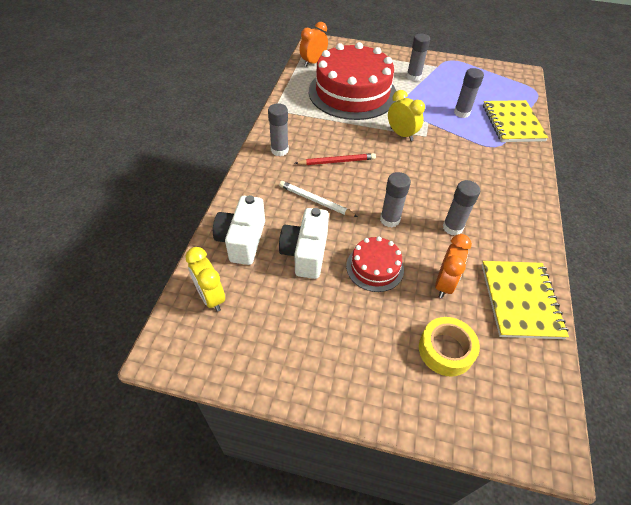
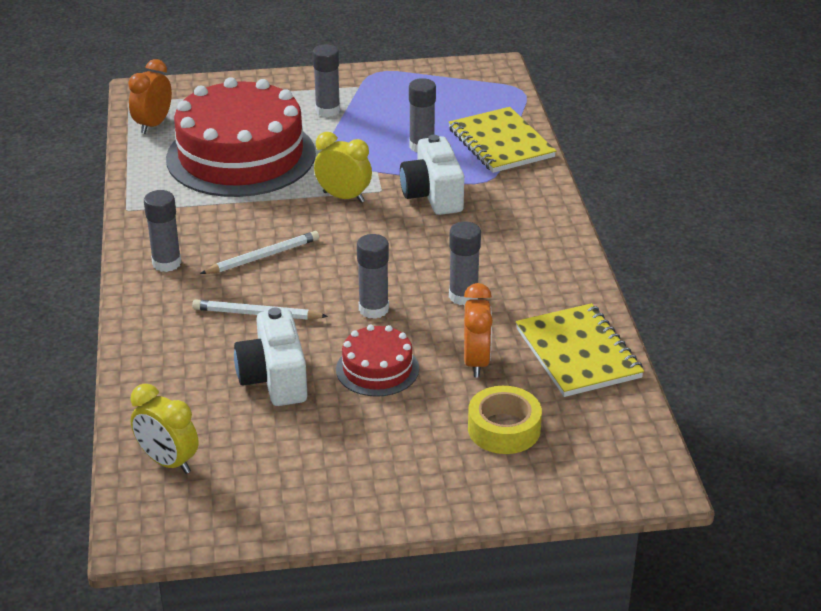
camera: 20 degrees left, 15 degrees down
(242, 240) = (175, 388): white camera -> white camera (433, 195)
(337, 161) = (263, 256): red pencil -> white pencil

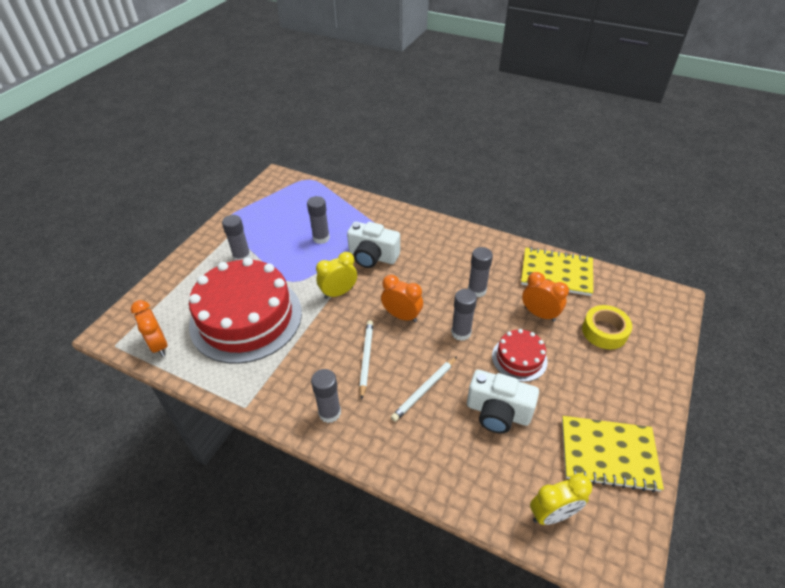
camera: 55 degrees left, 10 degrees up
(354, 256) = (402, 316): none -> orange clock
(501, 143) = (349, 209): yellow notebook -> yellow notebook (608, 454)

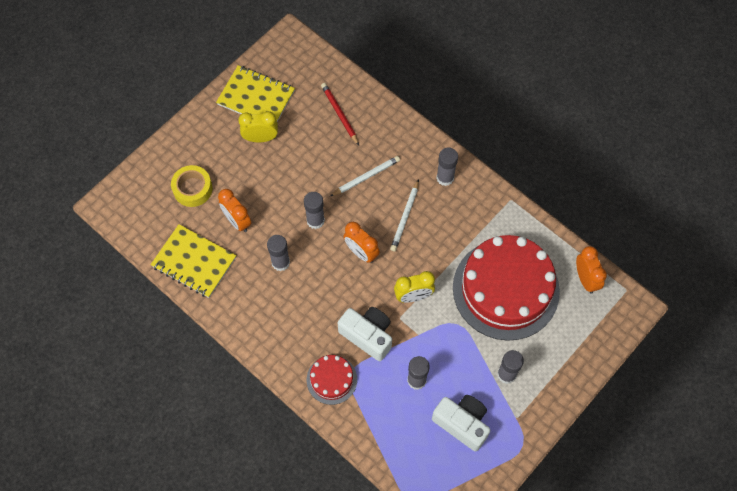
camera: 165 degrees left, 20 degrees up
(490, 461) = (339, 114): none -> red pencil
(498, 412) = (317, 145): white camera -> white camera (462, 423)
(519, 358) = (278, 184): red cake -> red cake (331, 379)
(552, 514) = (315, 74): yellow clock -> yellow clock (261, 138)

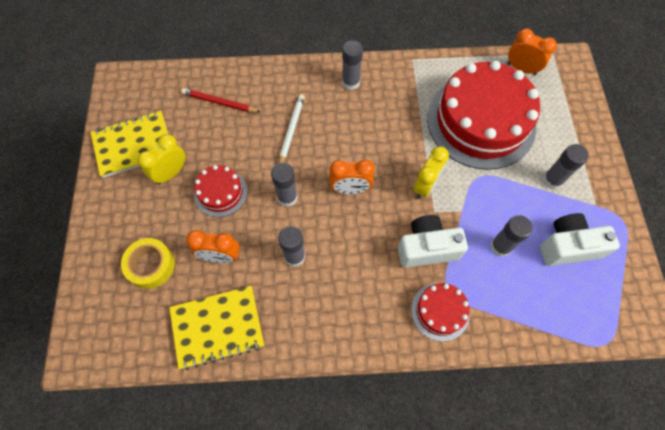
camera: 45 degrees left, 0 degrees up
(278, 179) = (220, 192): none -> red cake
(405, 217) = (353, 134): white pencil -> none

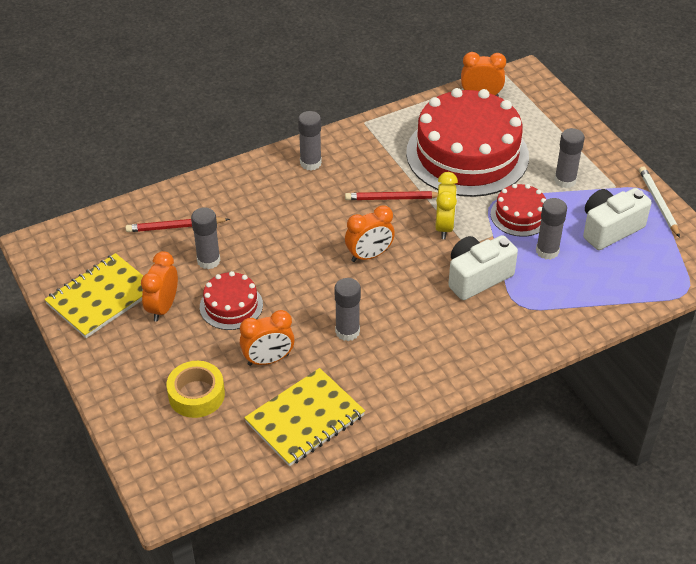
camera: 25 degrees left, 20 degrees down
(171, 173) = (163, 307): yellow clock -> orange clock
(287, 197) = (307, 285): grey glue stick -> grey glue stick (208, 260)
(291, 130) = (273, 226): white pencil -> white pencil (658, 203)
(397, 141) = (392, 198): none -> red pencil
(440, 311) = (520, 323): red cake -> red cake (520, 215)

